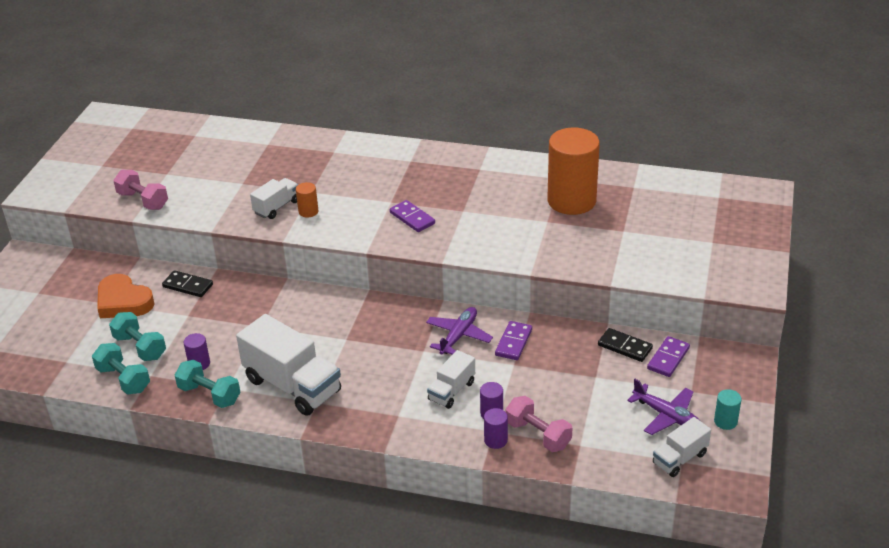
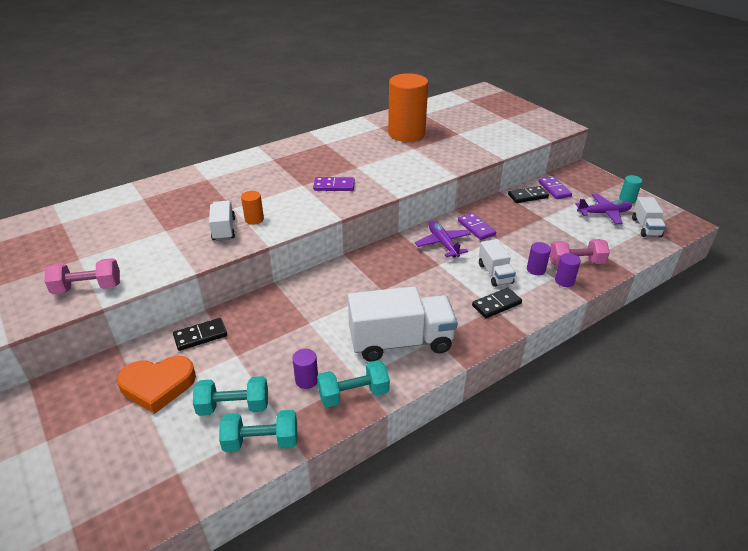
camera: 50 degrees left, 0 degrees up
(405, 414) = (496, 304): none -> black domino

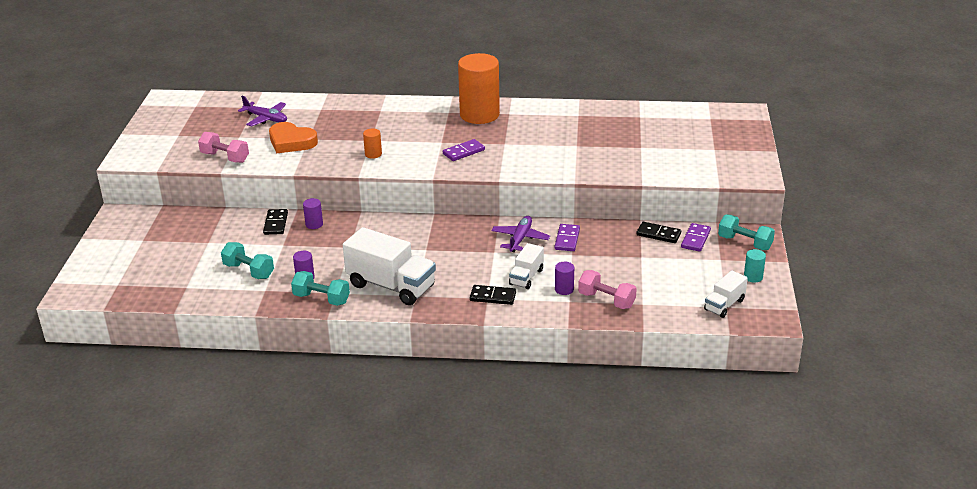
camera: 40 degrees right, 5 degrees down
(158, 385) = (222, 240): orange heart -> orange heart (291, 142)
(200, 336) = (276, 223): black domino -> black domino turned 75 degrees clockwise
(224, 229) = (345, 153): white truck -> none
(261, 441) = (242, 295): turquoise dumbbell -> turquoise dumbbell (745, 243)
(334, 186) = (463, 152): purple domino -> purple domino turned 75 degrees counterclockwise
(406, 134) = (592, 130): orange cylinder -> orange cylinder (479, 115)
(564, 281) = (573, 307): purple cylinder -> purple cylinder (314, 224)
(604, 213) = (706, 277): purple plane -> purple plane (266, 119)

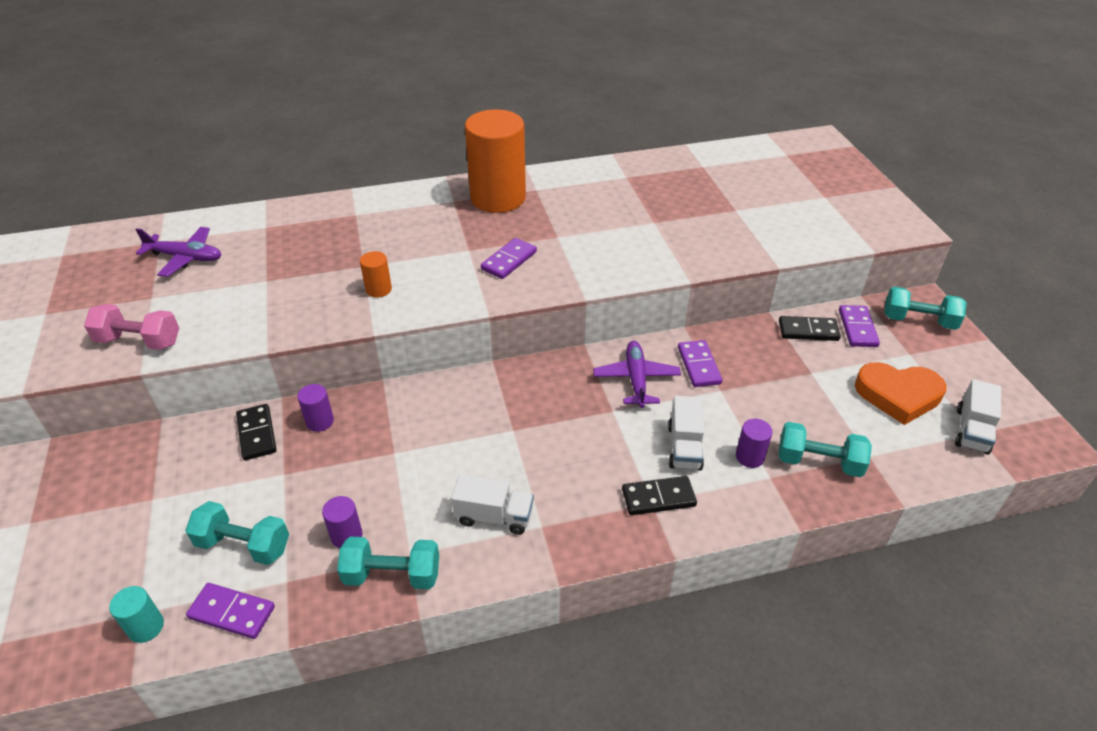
camera: 20 degrees left, 10 degrees up
(232, 296) = (232, 613): none -> purple domino
(291, 142) = (241, 291): orange heart -> orange heart (898, 395)
(391, 286) = (494, 516): white truck -> white truck, size x0.53
(606, 300) = (819, 462): pink dumbbell -> turquoise dumbbell
(753, 277) = (969, 373): turquoise cylinder -> turquoise cylinder (146, 627)

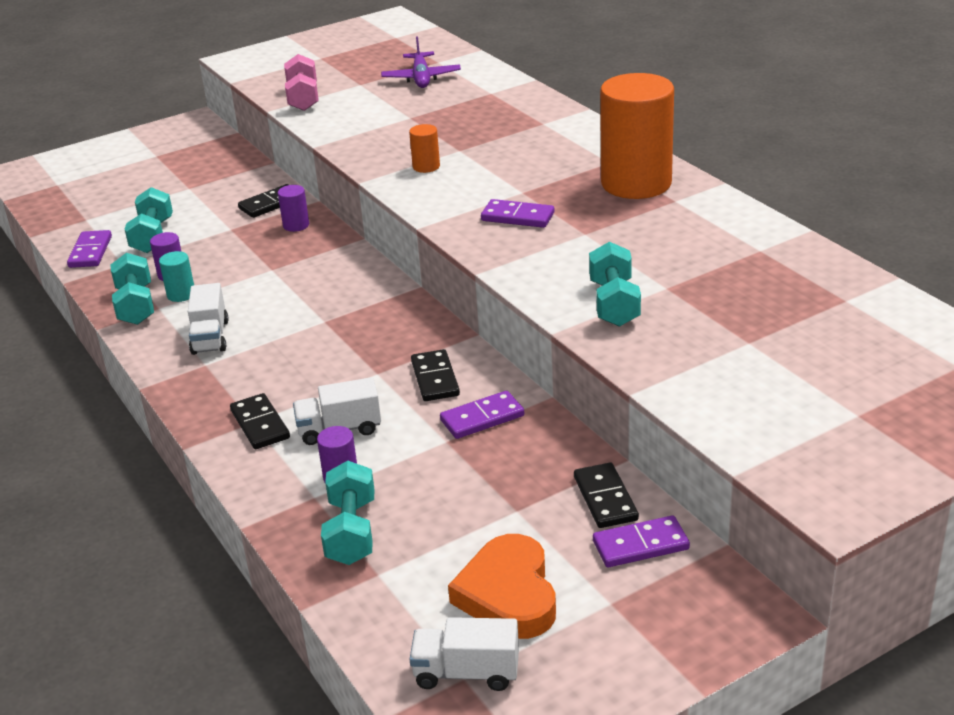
camera: 75 degrees right, 10 degrees down
(146, 627) = (74, 226): turquoise cylinder -> turquoise cylinder (181, 294)
(636, 379) = (435, 378): purple plane -> black domino
(918, 321) = (700, 609): turquoise dumbbell -> turquoise dumbbell (614, 303)

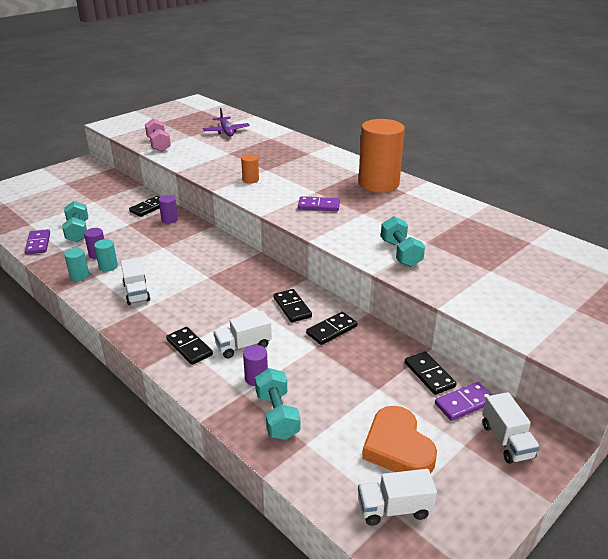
camera: 15 degrees left, 0 degrees up
(136, 305) = (79, 276): turquoise dumbbell -> turquoise cylinder
(482, 418) = (332, 330): purple domino -> black domino
(679, 605) = (506, 441): none -> white truck

